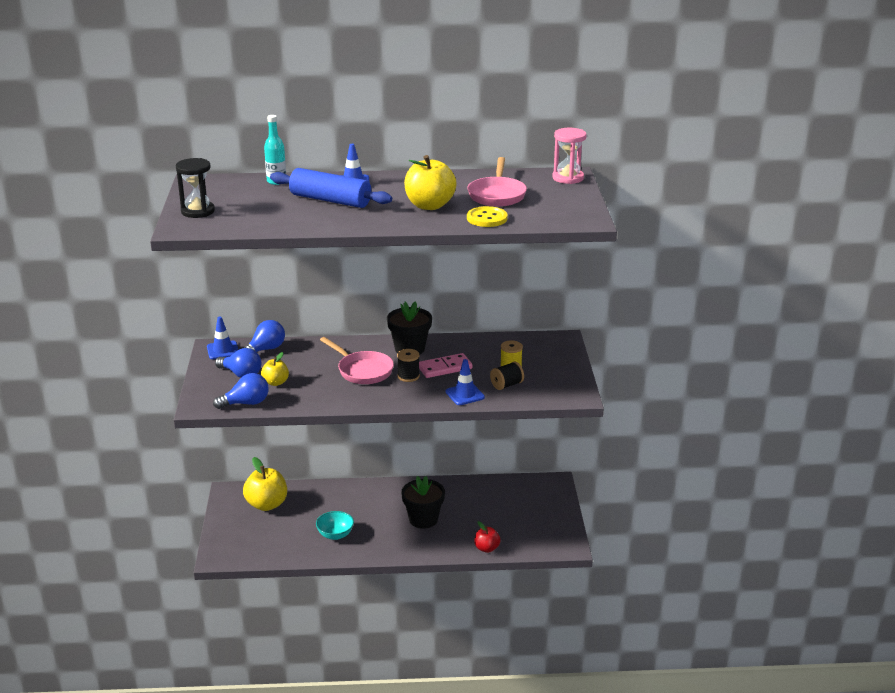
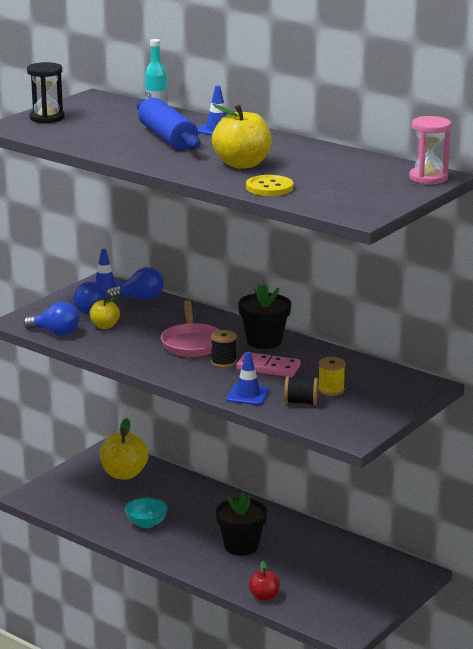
camera: 40 degrees right, 5 degrees down
(497, 195) = (324, 173): pink pan -> none

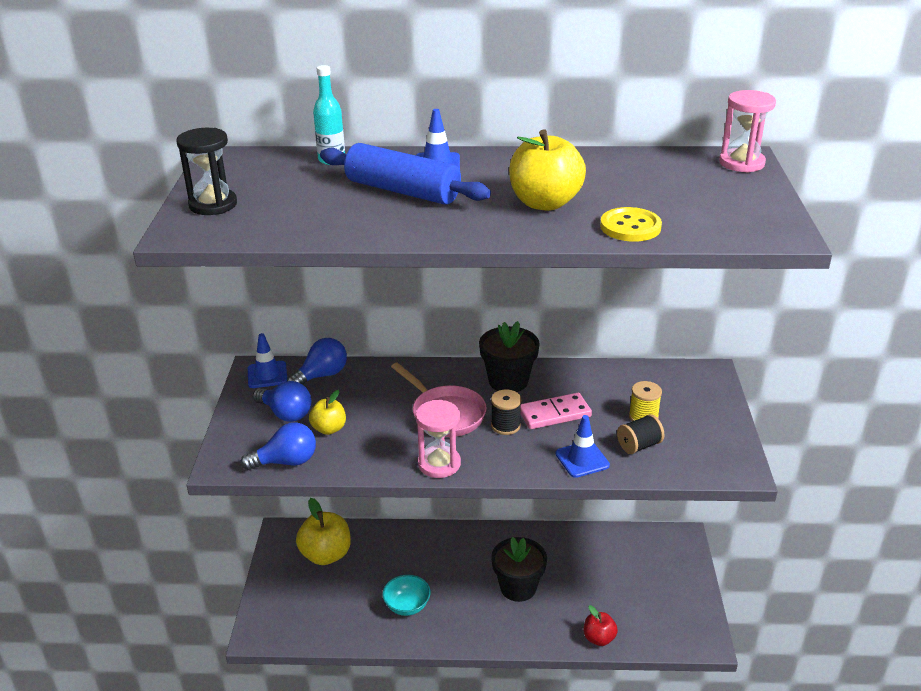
camera: 35 degrees left, 10 degrees up
(149, 365) = (439, 464): none -> pink hourglass

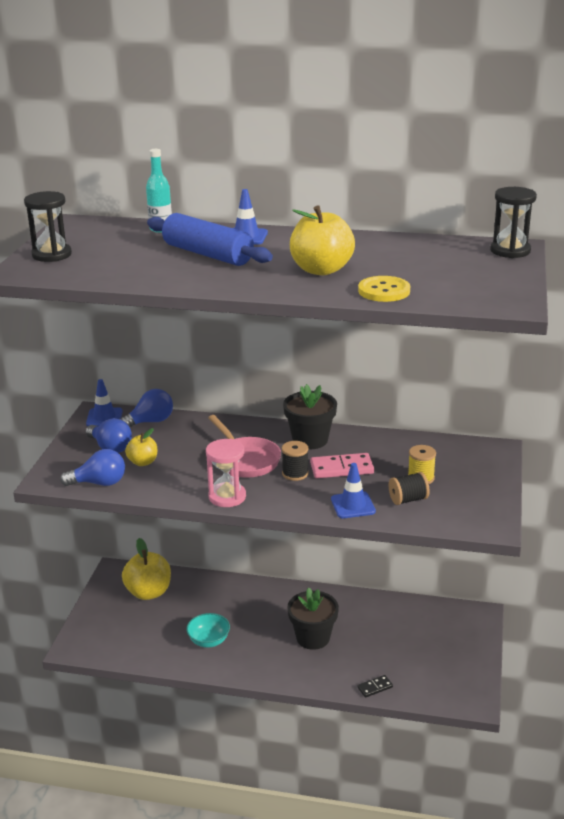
camera: 10 degrees right, 5 degrees down
(599, 638) = (375, 687): red apple -> black domino
(741, 163) = (510, 251): pink hourglass -> black hourglass

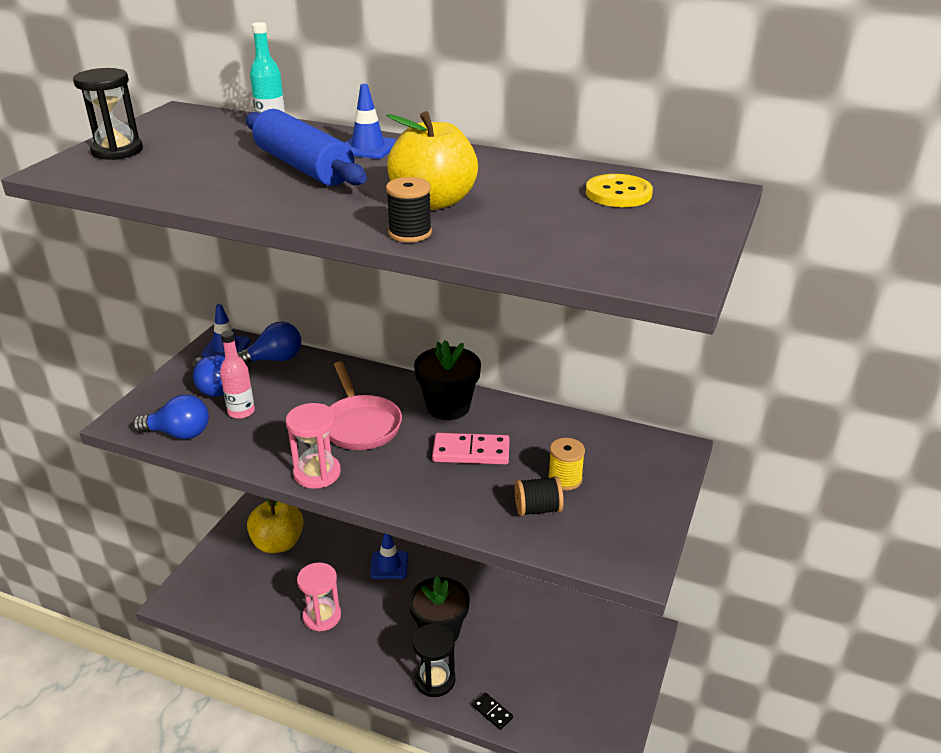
camera: 10 degrees right, 5 degrees up
(143, 462) = (241, 412): yellow apple -> pink bottle
(209, 641) = (322, 616): turquoise bowl -> pink hourglass
(295, 473) = (411, 451): black spool -> black spool (410, 233)
(353, 505) = (465, 508): blue traffic cone -> blue traffic cone (389, 565)
(375, 687) = (492, 712): black domino -> black domino turned 60 degrees clockwise
(384, 291) = (499, 241): yellow button -> yellow button (618, 193)
(510, 251) = (706, 197): black hourglass -> black hourglass (435, 680)

